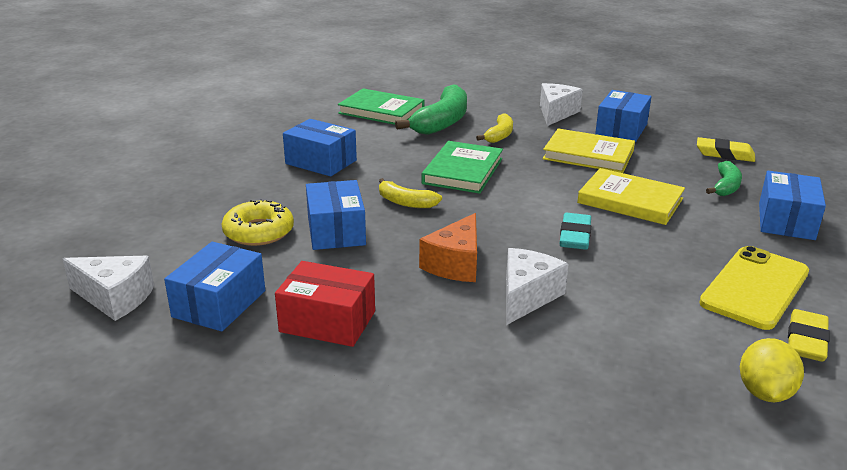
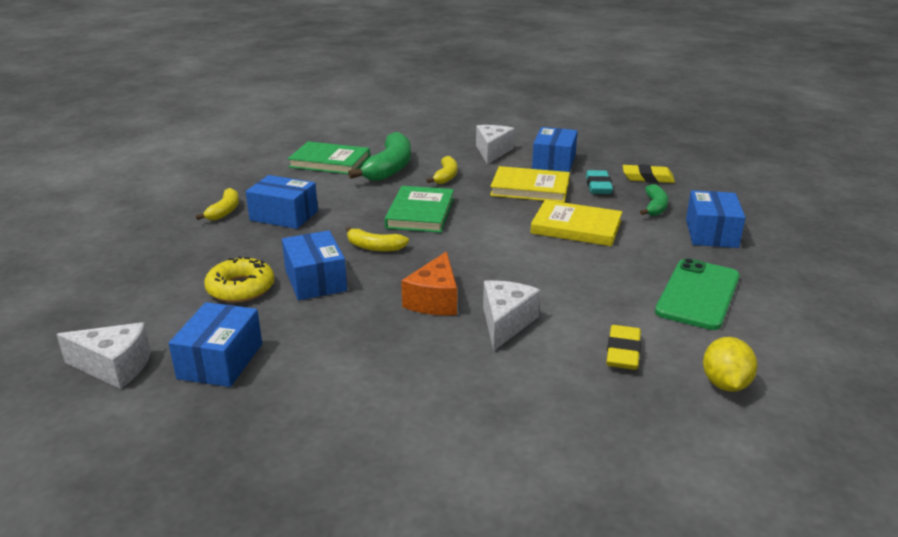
camera: 10 degrees left, 0 degrees up
(263, 152) = (224, 211): none -> yellow banana
(327, 321) = (329, 366): red box -> none
(574, 236) = (535, 264): turquoise eraser -> turquoise eraser (598, 186)
(754, 287) = (698, 294): yellow phone -> green phone
(806, 341) = (749, 335): yellow eraser -> yellow eraser (623, 352)

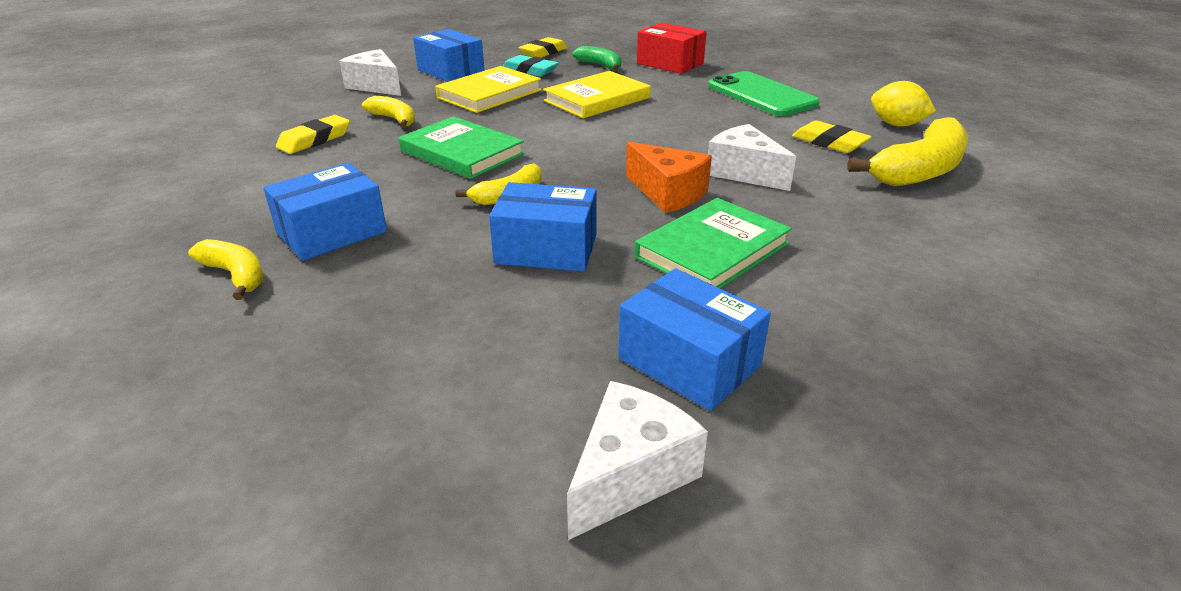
camera: 60 degrees left, 5 degrees up
(241, 288) = (503, 308): yellow donut -> none
(330, 162) = (222, 168): green book -> green book (712, 250)
(389, 168) = (315, 140): green banana -> yellow eraser
(615, 413) = (919, 170): none -> yellow banana
(711, 233) = (670, 63): blue box -> red box

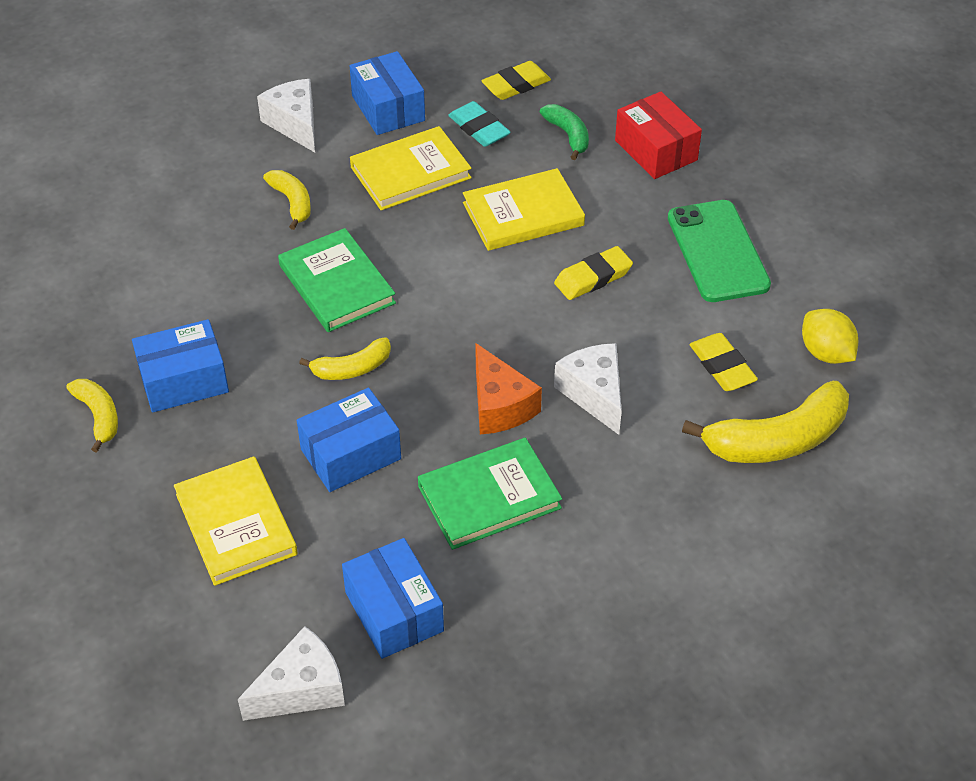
camera: 20 degrees right, 15 degrees up
(315, 140) = (204, 223): yellow eraser -> yellow eraser (593, 278)
(446, 328) = (236, 524): none -> yellow book
(546, 249) = (350, 454): blue box -> blue box turned 60 degrees counterclockwise

